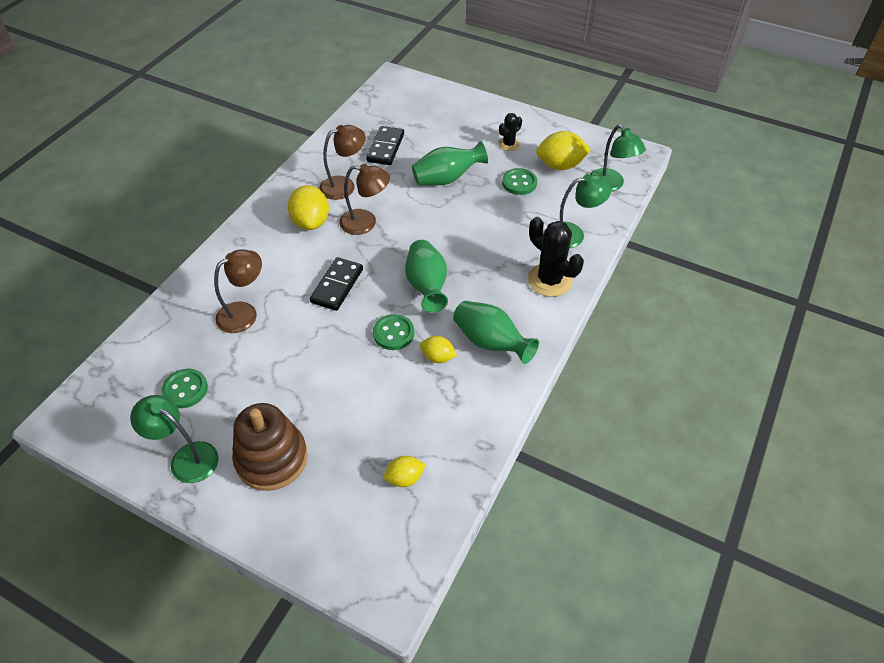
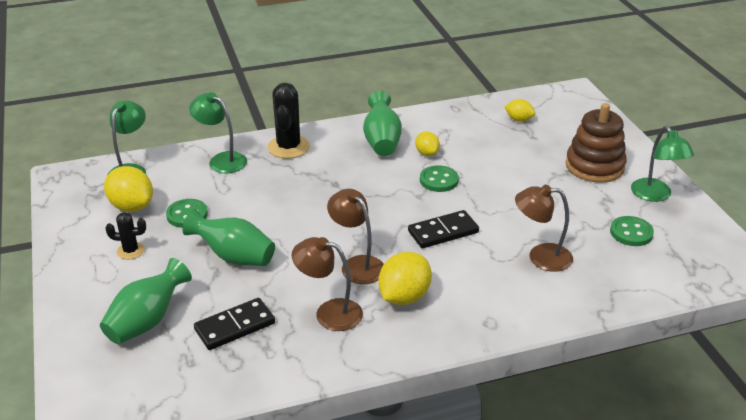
camera: 135 degrees left, 15 degrees down
(427, 286) = (376, 192): green vase -> green vase (147, 321)

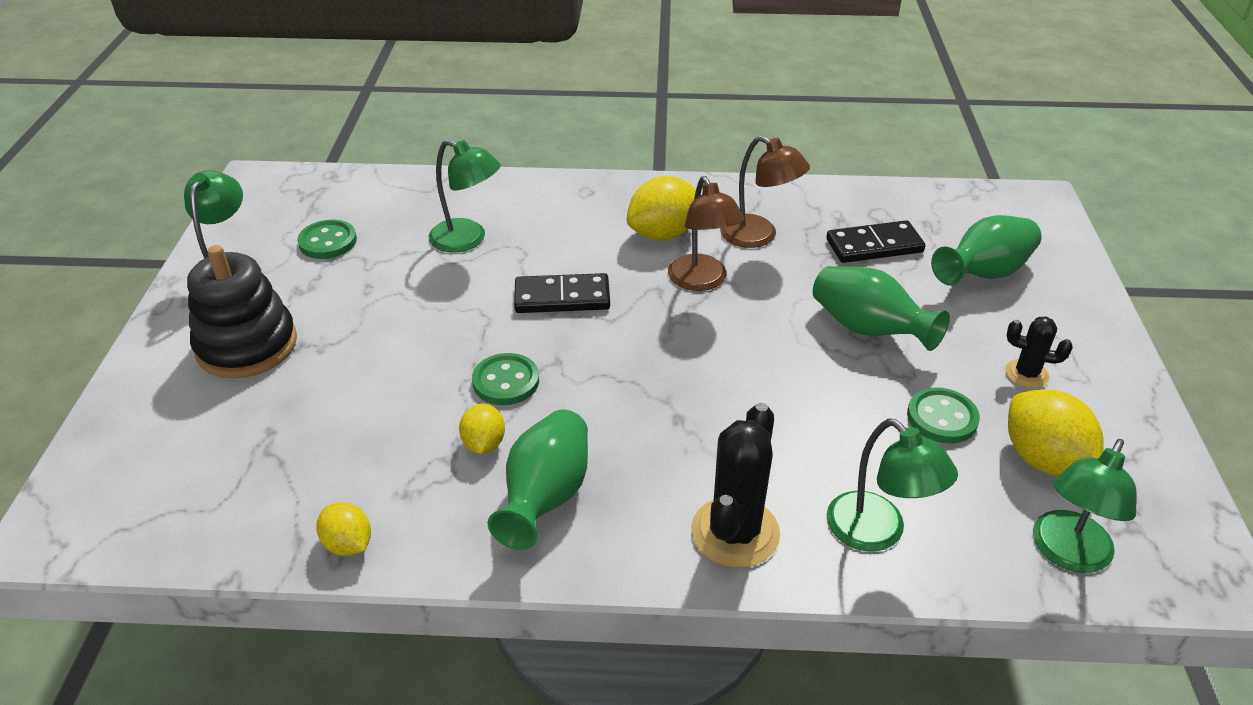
camera: 160 degrees left, 5 degrees up
(519, 119) = (248, 482): yellow lemon -> yellow lemon (348, 544)
(540, 257) = (467, 240): brown lamp -> green lamp
(594, 166) = (247, 345): brown stacking toy -> black stacking toy

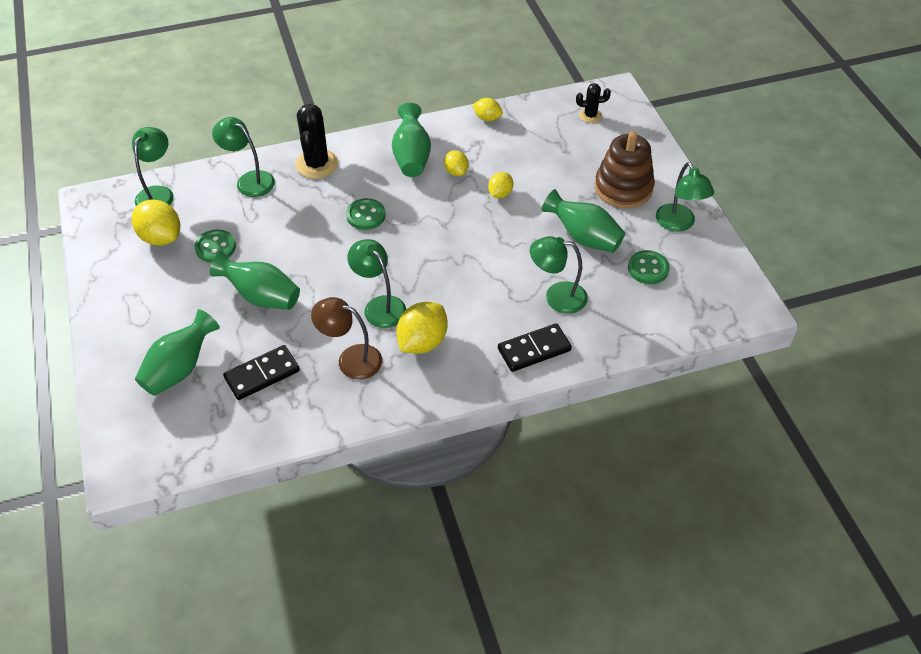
camera: 160 degrees right, 10 degrees up
(247, 345) = (623, 188): black stacking toy -> brown stacking toy
(371, 295) = (583, 237): none -> green vase
(438, 386) = (500, 194): none -> yellow lemon
(506, 381) = (465, 205): green button -> green button (366, 215)
(562, 297) = (465, 267): black domino -> black domino (534, 349)
(702, 281) = (379, 306): brown lamp -> green lamp
(1026, 374) = (162, 290): black cactus -> black cactus (590, 115)

